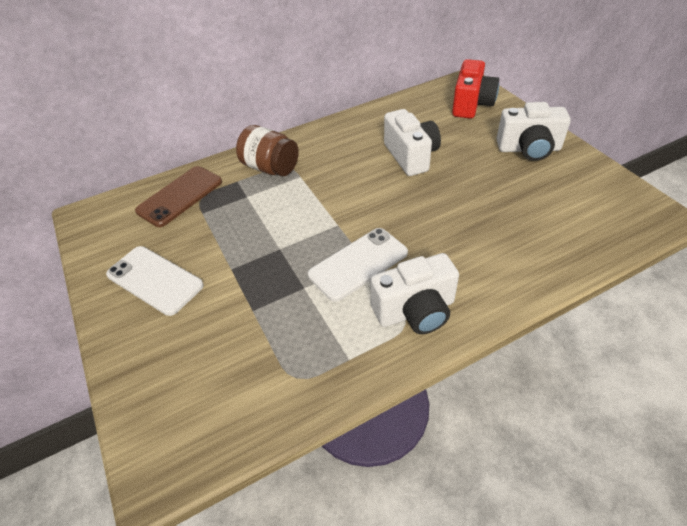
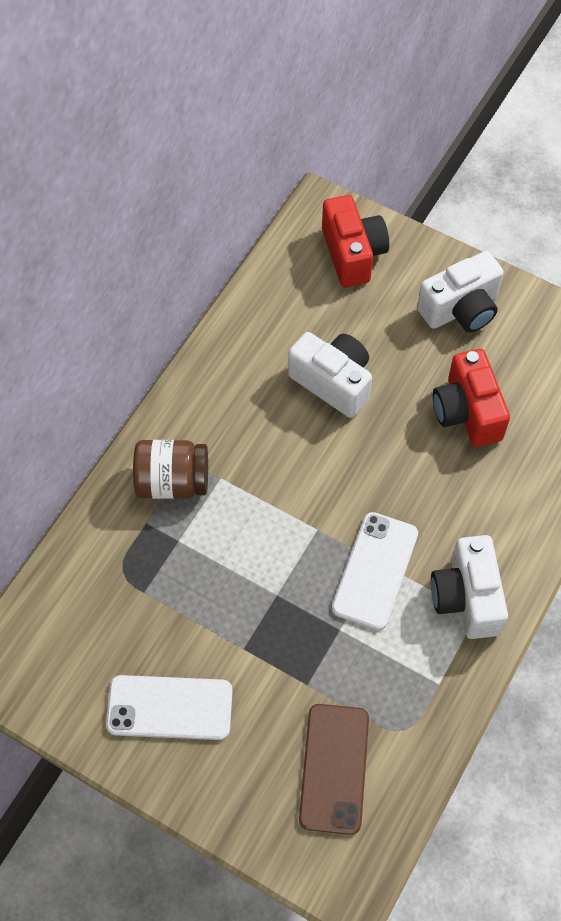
camera: 35 degrees left, 15 degrees up
(180, 196) = (93, 582): brown phone -> brown phone (334, 768)
(415, 311) = (466, 598): white camera -> white camera turned 135 degrees clockwise
(496, 202) = (467, 412): none -> red camera

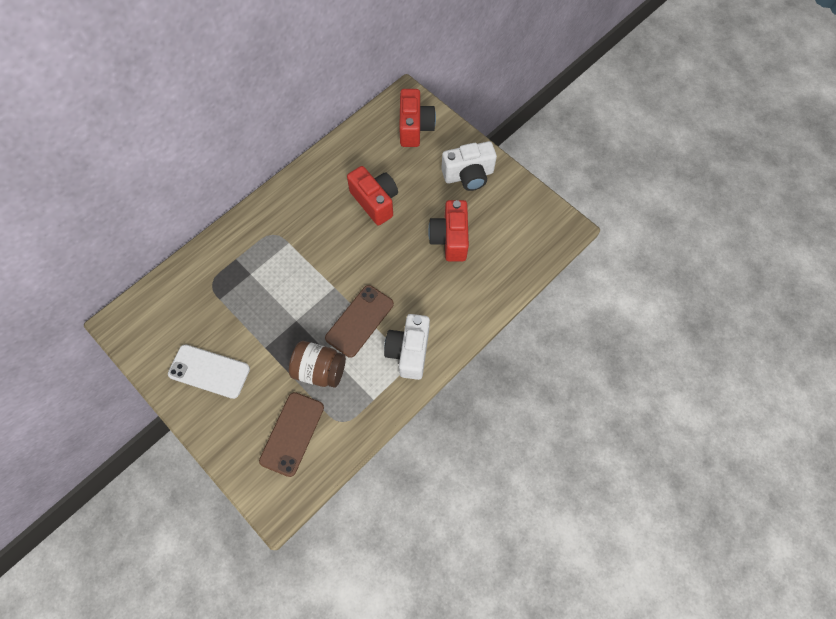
camera: 15 degrees right, 5 degrees up
(172, 481) = (259, 238): brown jar -> brown jar (320, 370)
(333, 382) = (375, 201): white camera -> red camera
(375, 570) = (359, 321): white phone -> brown phone

